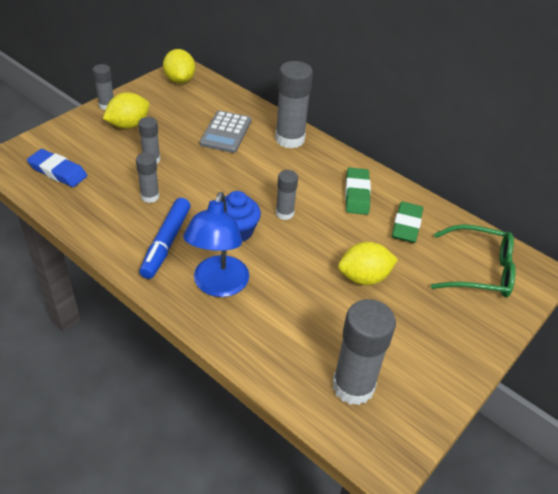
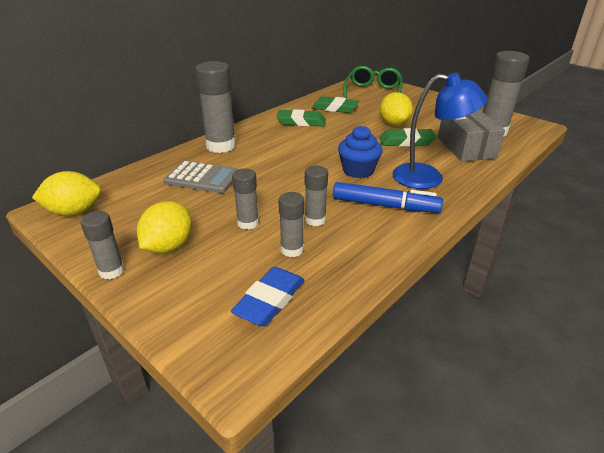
camera: 85 degrees left, 10 degrees down
(128, 125) = (169, 246): yellow lemon -> yellow lemon turned 60 degrees clockwise
(284, 213) = (329, 150): grey glue stick -> grey glue stick (292, 249)
(296, 339) = (466, 147): none -> grey box
(310, 282) = (406, 141): none -> green eraser

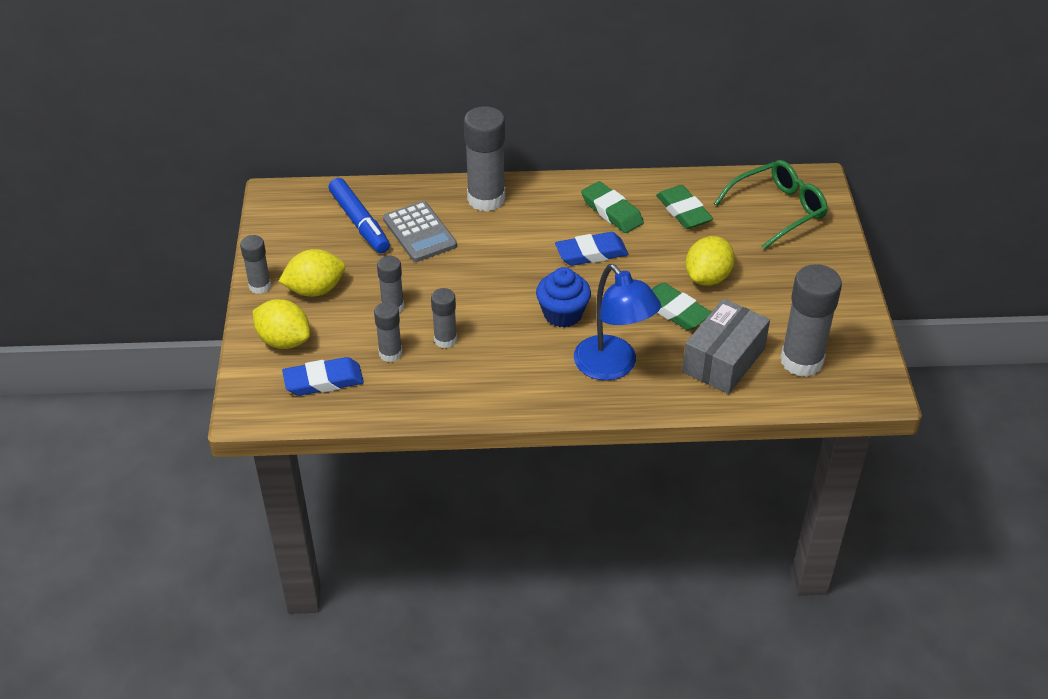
camera: 45 degrees right, 10 degrees up
(74, 212) = (290, 209): yellow lemon -> yellow lemon (284, 341)
(322, 140) = (591, 253): none -> blue eraser
(385, 205) = (521, 366): blue marker -> blue marker (360, 222)

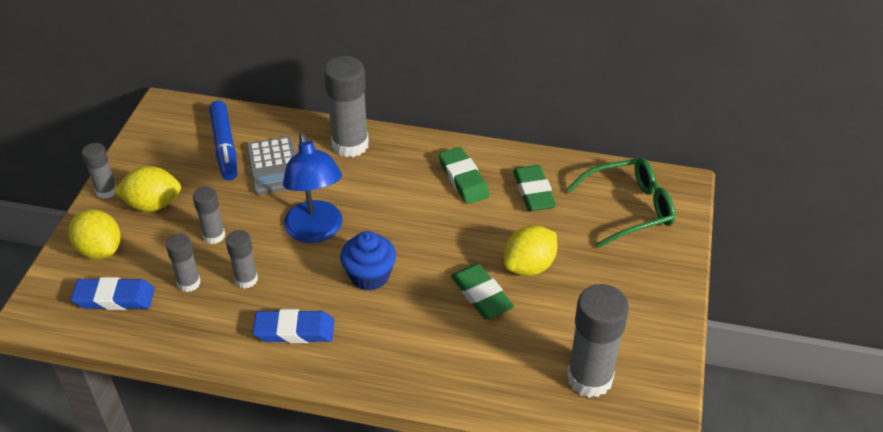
camera: 15 degrees right, 0 degrees up
(591, 253) = (425, 218): blue eraser -> blue eraser (294, 330)
(613, 367) = (394, 343): blue lamp -> blue lamp (316, 231)
(723, 360) = (508, 360): grey box -> none

